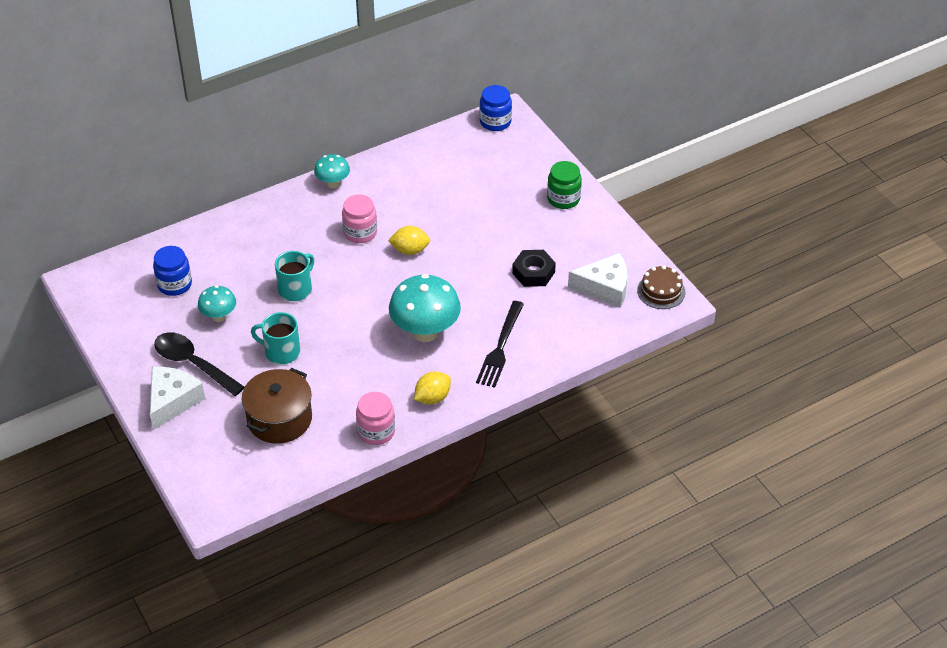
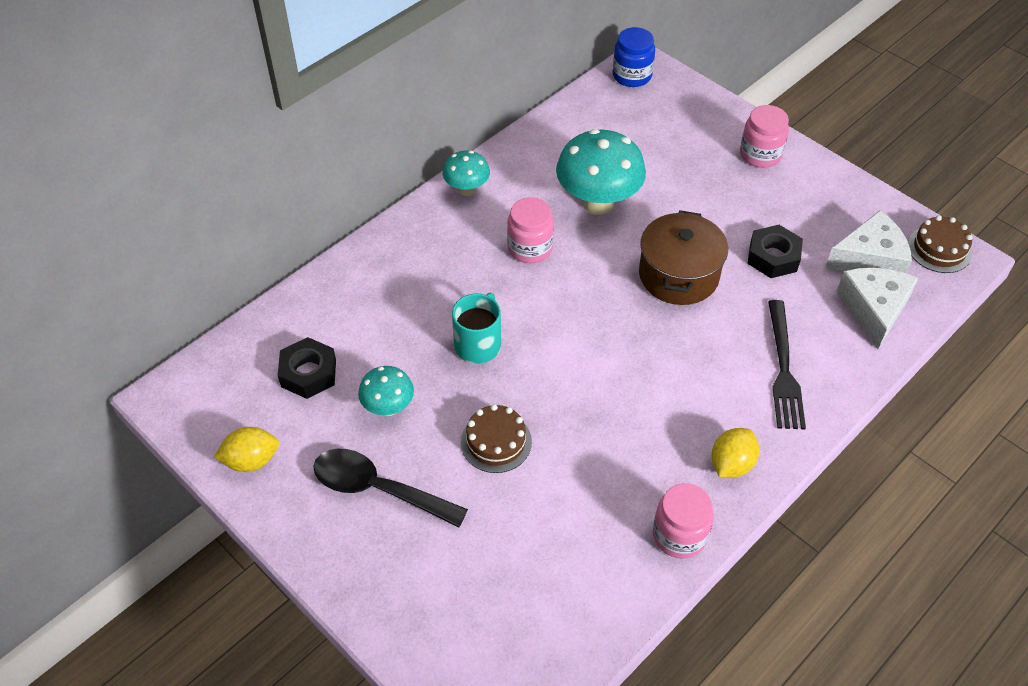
camera: 15 degrees left, 5 degrees up
(172, 401) = (370, 556): white cheese -> white cheese (874, 309)
(174, 284) = (308, 373): blue jar -> black nut
(279, 419) = (536, 548): brown pot -> brown pot (678, 275)
(281, 352) = (496, 442): turquoise mug -> brown cake
(410, 250) = (604, 259): yellow lemon -> yellow lemon (251, 460)
(425, 332) = (676, 369): turquoise mushroom -> turquoise mushroom (598, 203)
(563, 199) = (760, 154): green jar -> pink jar

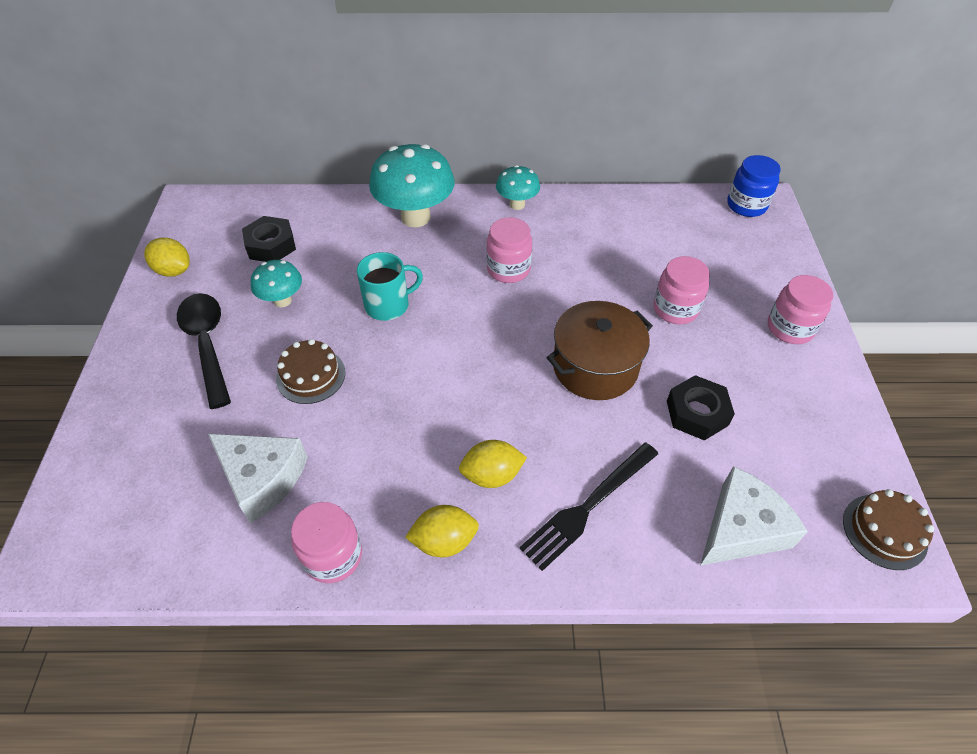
camera: 45 degrees right, 0 degrees up
(598, 203) = (599, 273): turquoise mushroom -> turquoise mushroom (415, 217)
(678, 193) = (675, 309): none -> pink jar
(706, 400) = (492, 475): none -> yellow lemon
(870, 259) = (793, 483): white cheese -> white cheese (262, 478)

